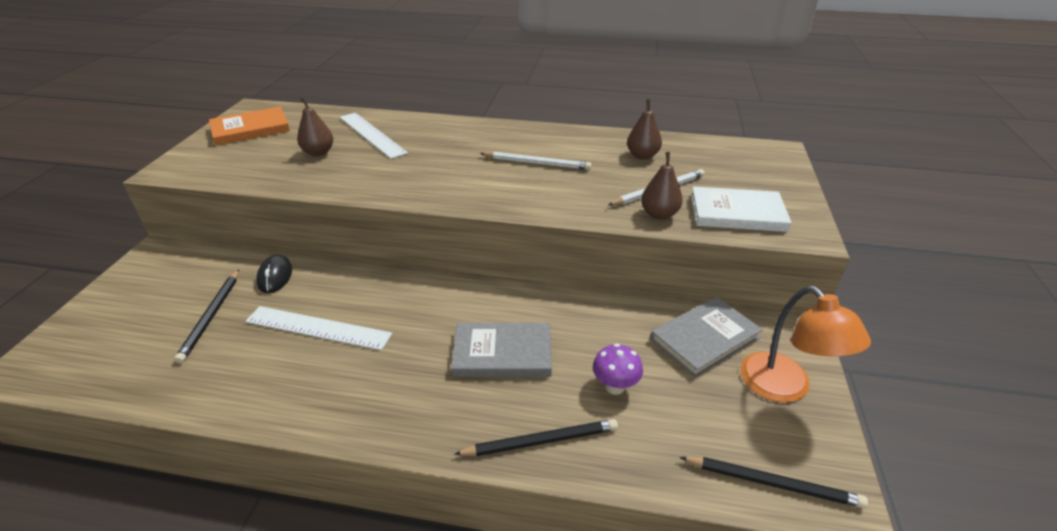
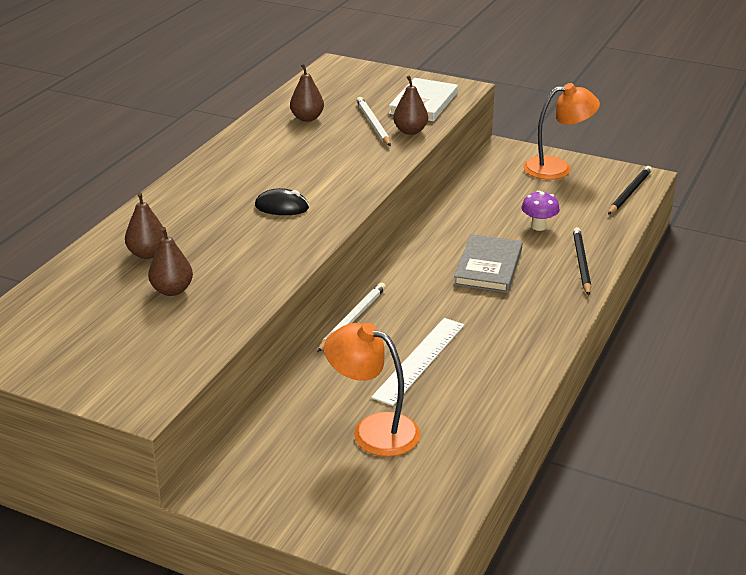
camera: 75 degrees left, 5 degrees down
(211, 316) = (373, 430): black pencil -> orange lamp
(250, 129) = (55, 344): orange book -> none
(275, 276) = (319, 390): black mouse -> black mouse (282, 207)
(372, 134) = (147, 254): white ruler -> brown pear
(537, 163) = (288, 167): white pencil -> white pencil (352, 319)
(704, 338) = (501, 183): grey book -> none

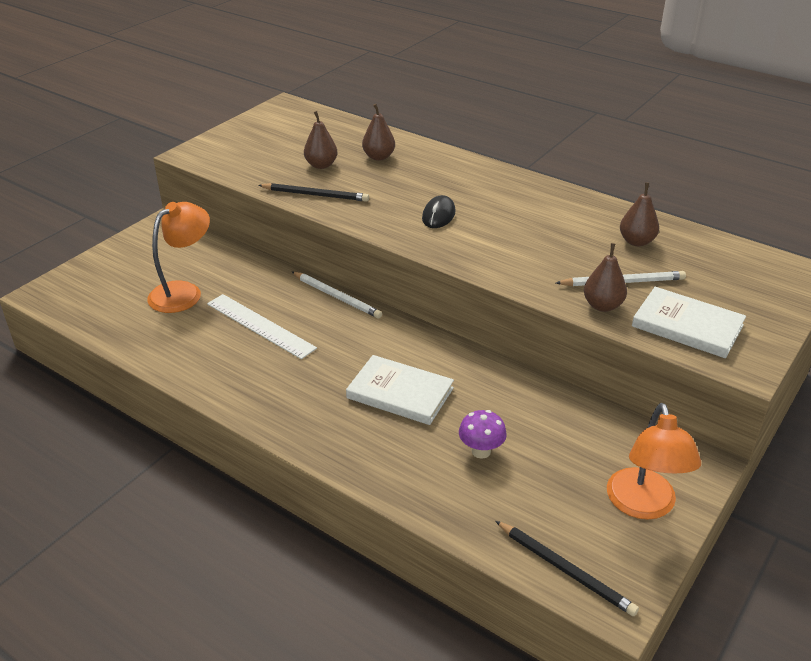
camera: 100 degrees right, 5 degrees up
(488, 267) = (400, 393): grey book -> white book
(581, 263) = (389, 470): black pencil -> black pencil (315, 195)

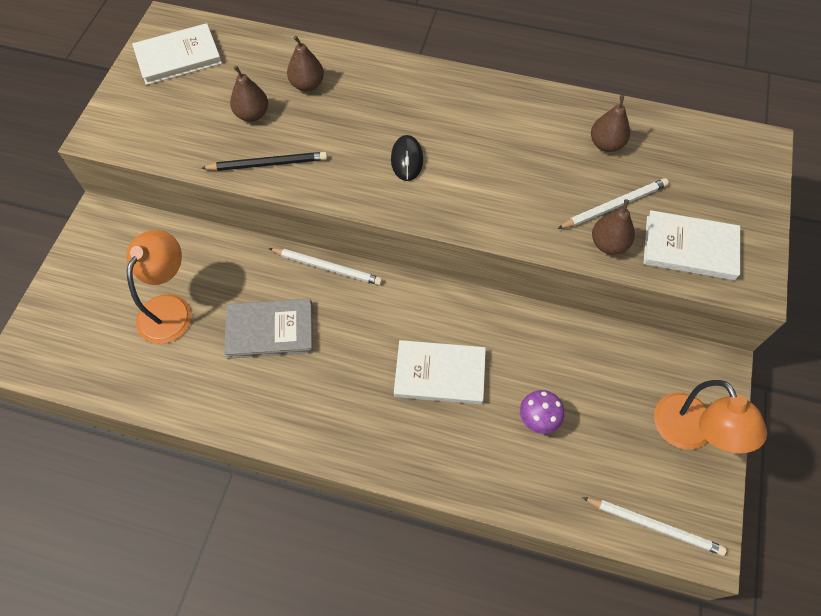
camera: 20 degrees left, 25 degrees up
(260, 325) = (270, 330): white ruler -> grey book
(282, 124) = (178, 57): none -> white book
(565, 570) = (654, 526): black pencil -> white pencil

